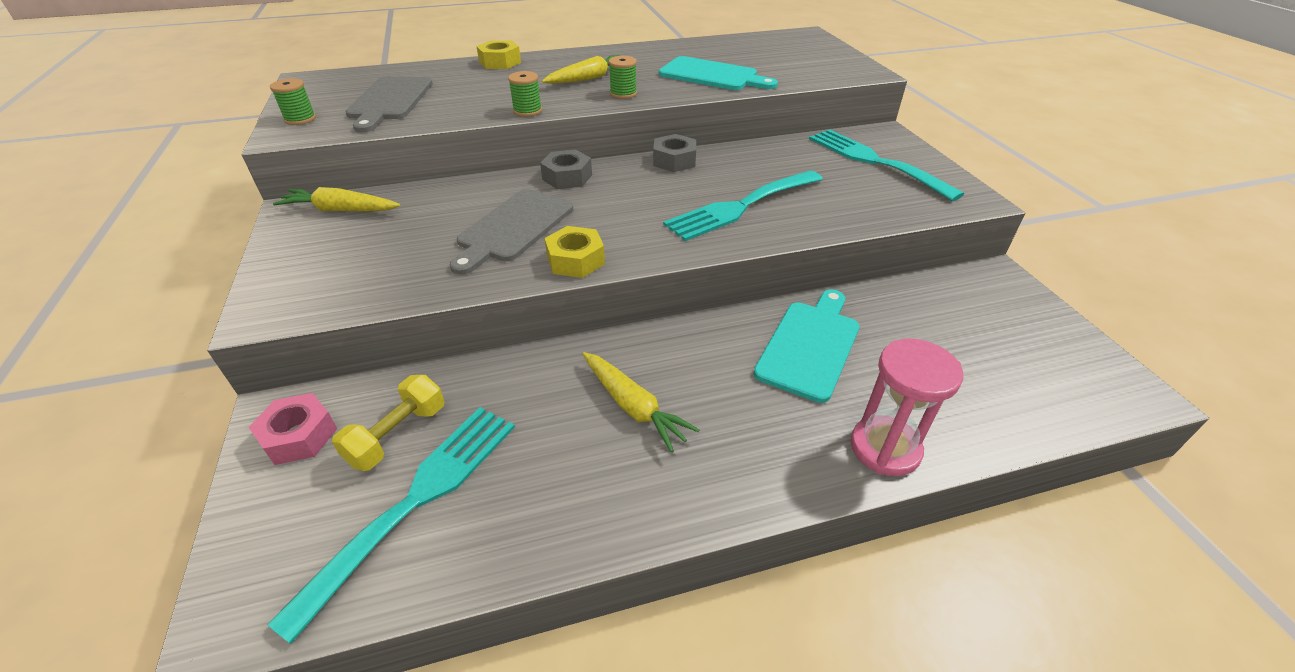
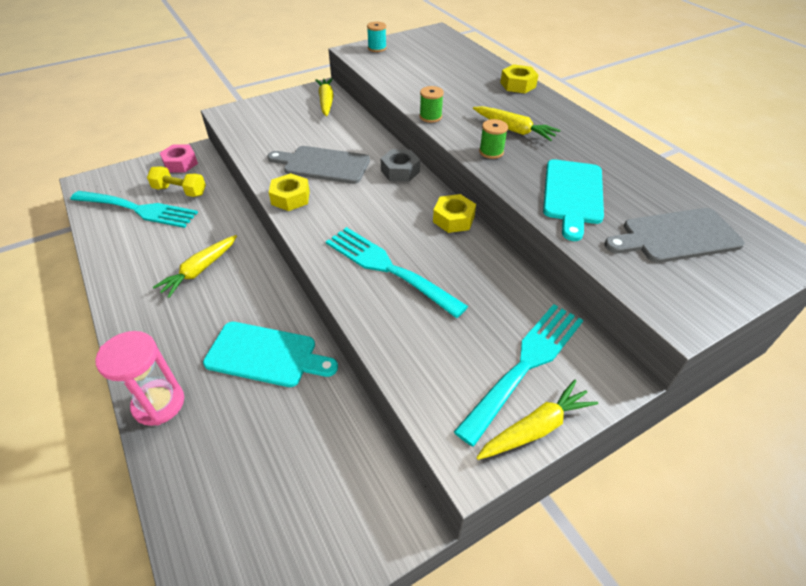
camera: 75 degrees right, 5 degrees up
(300, 119) = (377, 48): green spool -> turquoise spool
(389, 101) = (418, 65): grey cutting board -> grey cutting board (676, 236)
(674, 160) = (453, 219): grey nut -> yellow nut
(938, 169) = (535, 428): none -> yellow carrot

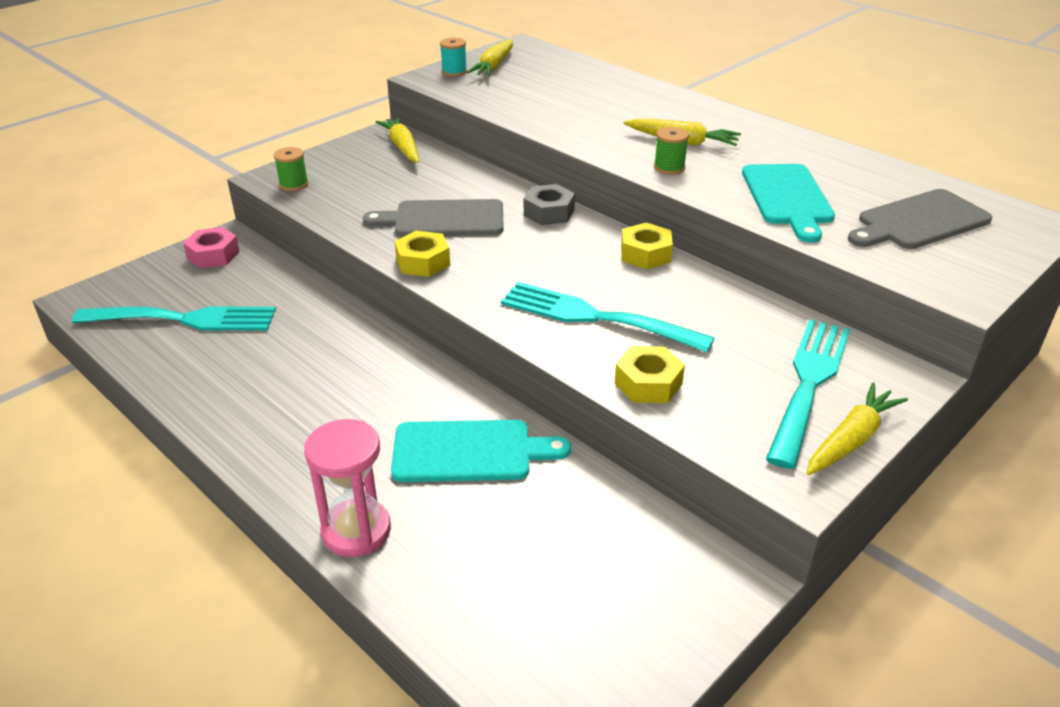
camera: 15 degrees left, 10 degrees down
(180, 191) = (233, 288): yellow dumbbell -> none
(200, 270) = (321, 375): yellow carrot -> yellow carrot (494, 66)
(430, 117) = (572, 140): green spool -> green spool (293, 184)
(518, 85) = (659, 93): yellow nut -> yellow nut (648, 383)

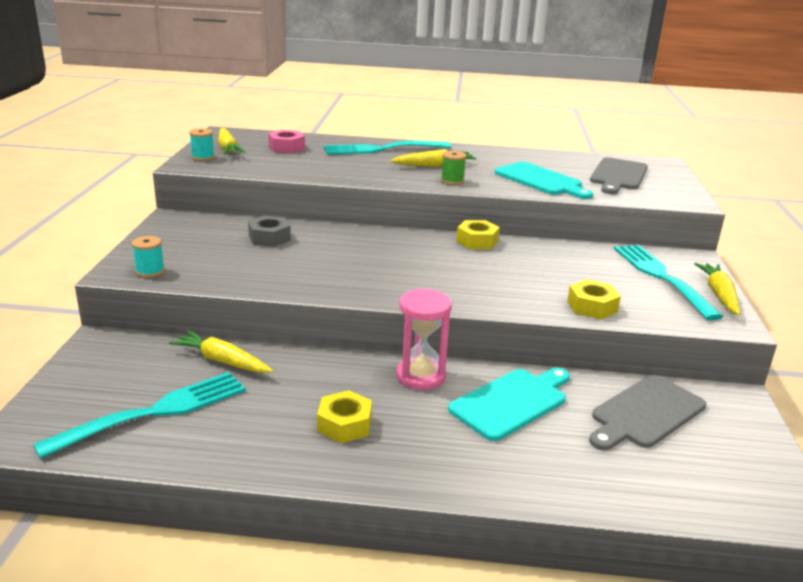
camera: 40 degrees left, 10 degrees down
(213, 255) = (105, 357): pink nut -> pink nut (286, 147)
(293, 184) = (150, 271): green spool -> turquoise spool
(356, 531) = (519, 483): pink hourglass -> pink hourglass (420, 376)
(402, 147) = (202, 224): yellow carrot -> yellow carrot (222, 361)
(423, 262) = (345, 289): yellow nut -> yellow nut (344, 424)
(443, 219) = (314, 260): grey cutting board -> grey cutting board (645, 413)
(549, 212) = (380, 235): grey nut -> grey nut (269, 238)
(595, 317) = (506, 284): turquoise fork -> turquoise fork (381, 149)

